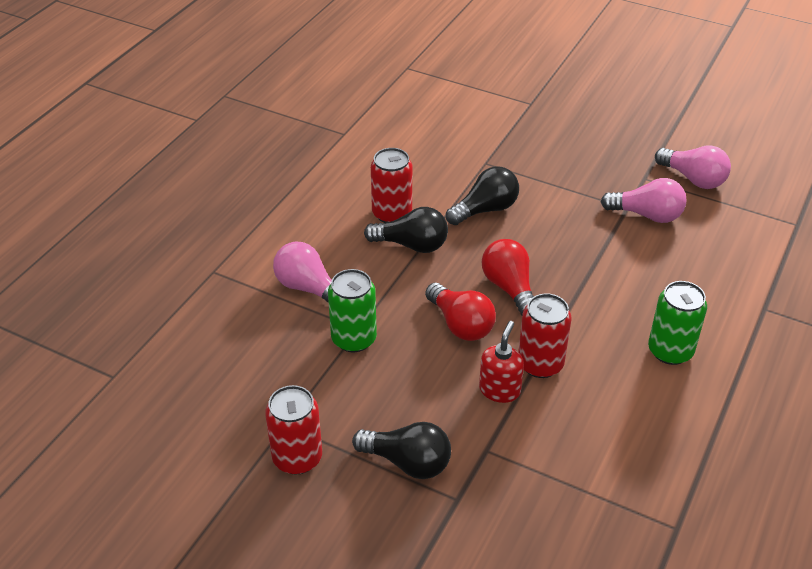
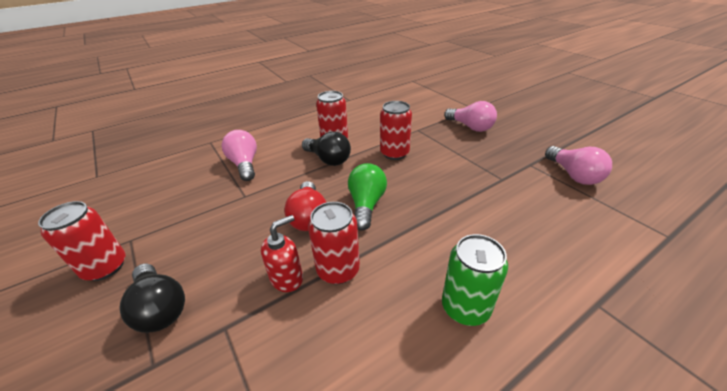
camera: 30 degrees right, 5 degrees down
(354, 339) = (234, 201): green can -> none
(485, 209) = (394, 153): black light bulb -> red can
(509, 288) = (366, 204): red light bulb -> green light bulb
(647, 215) = (516, 188): pink light bulb -> pink light bulb (470, 127)

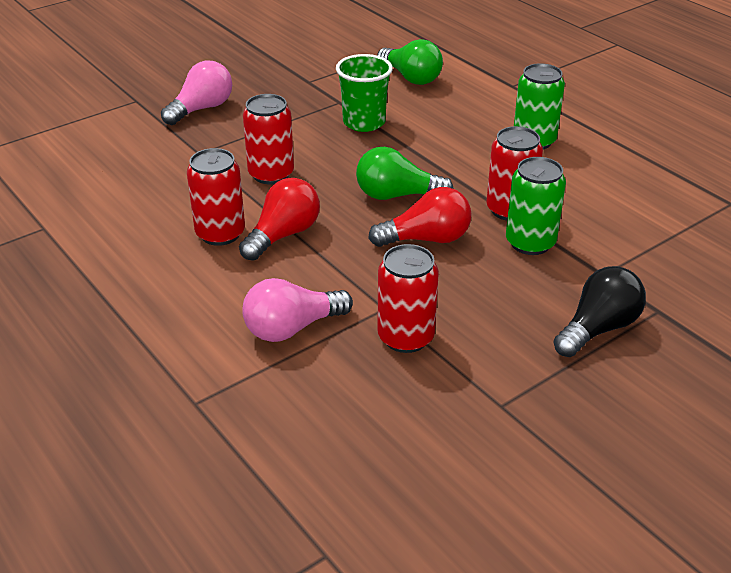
camera: 95 degrees left, 0 degrees up
(105, 267) = (557, 408): red can -> red can (405, 337)
(287, 278) = (530, 243): red soap dispenser -> green can
(328, 159) = (283, 235): black light bulb -> red light bulb
(472, 191) = (364, 122): none -> green cup
(568, 220) = (411, 78): none -> green light bulb
(573, 175) = (332, 61): pink light bulb -> none

